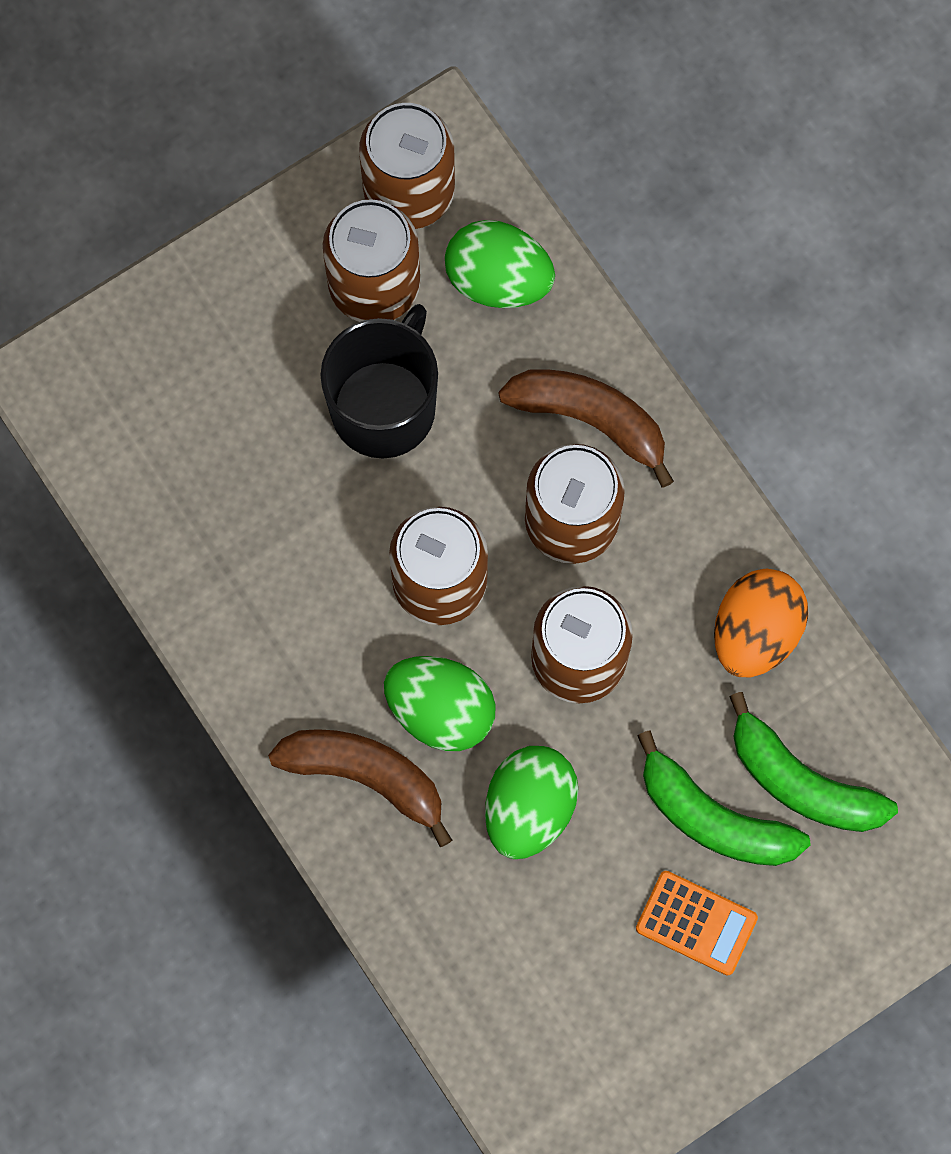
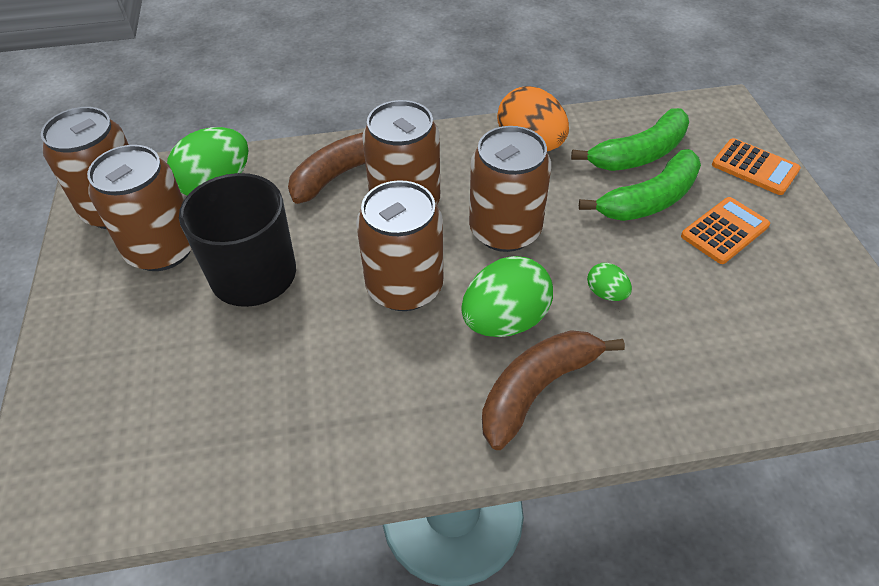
camera: 65 degrees left, 25 degrees down
(529, 808) = (606, 293): green egg -> green egg, size x0.49
(842, 940) = (755, 167): none -> orange calculator

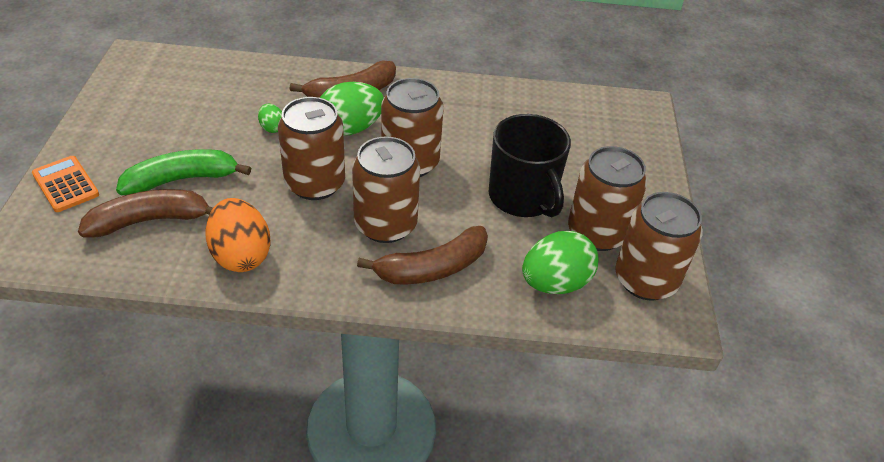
camera: 170 degrees left, 5 degrees down
(639, 154) = (149, 221): green banana -> brown banana
(724, 231) = (149, 145): orange calculator -> none

